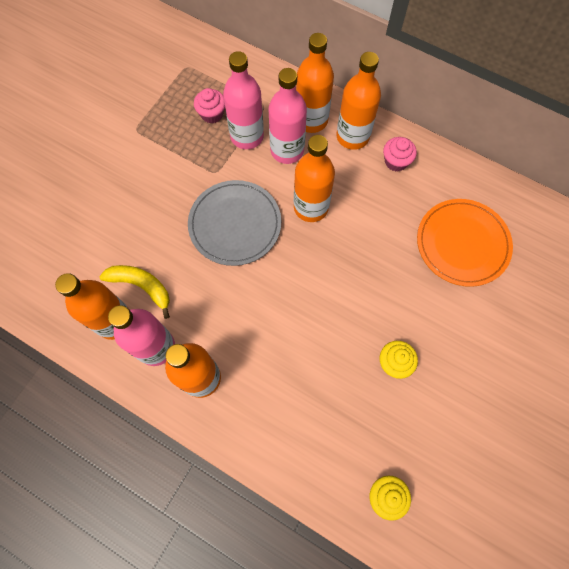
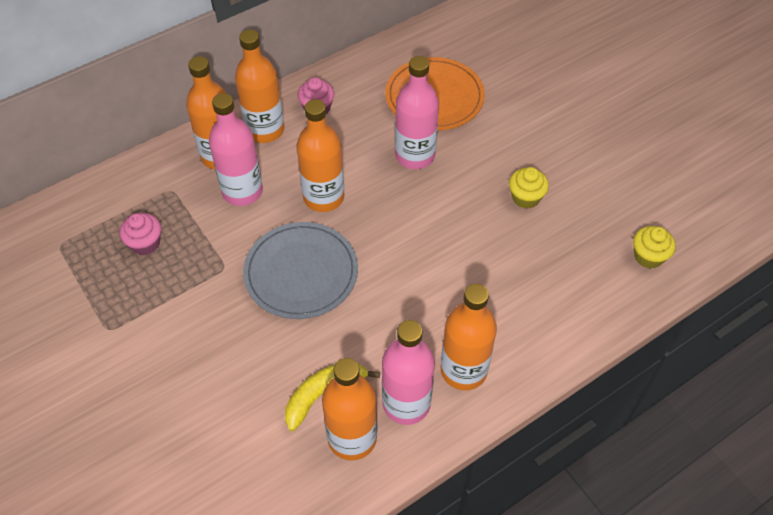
camera: 65 degrees left, 15 degrees down
(247, 136) = (199, 221): pink bottle -> pink bottle (415, 156)

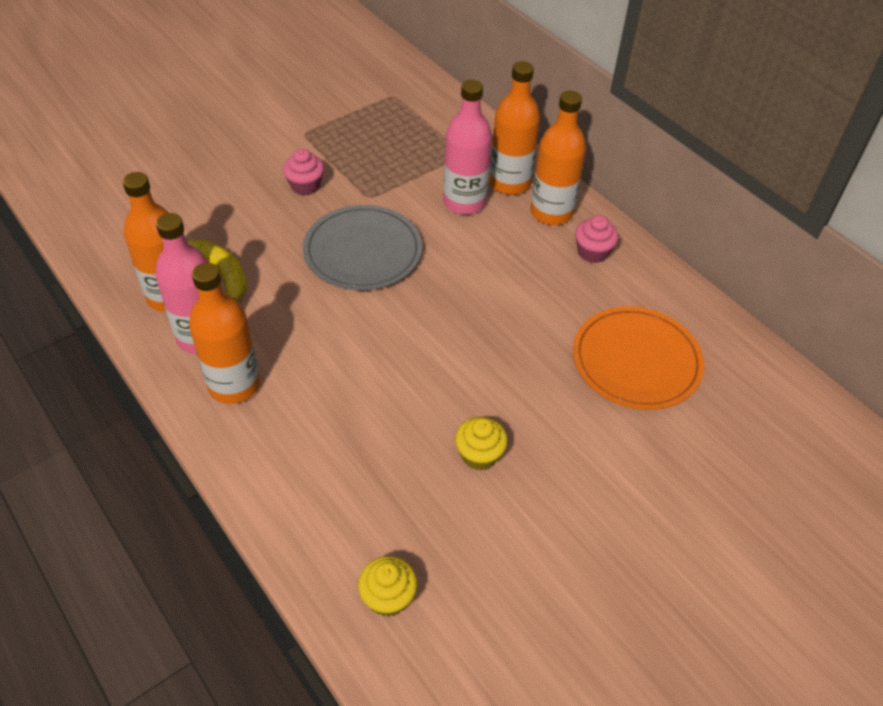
camera: 85 degrees right, 5 degrees down
(145, 243) = (396, 144): pink cupcake -> pink cupcake (305, 186)
(323, 197) = (462, 264): orange bottle -> none
(415, 156) = (533, 342): pink bottle -> none

